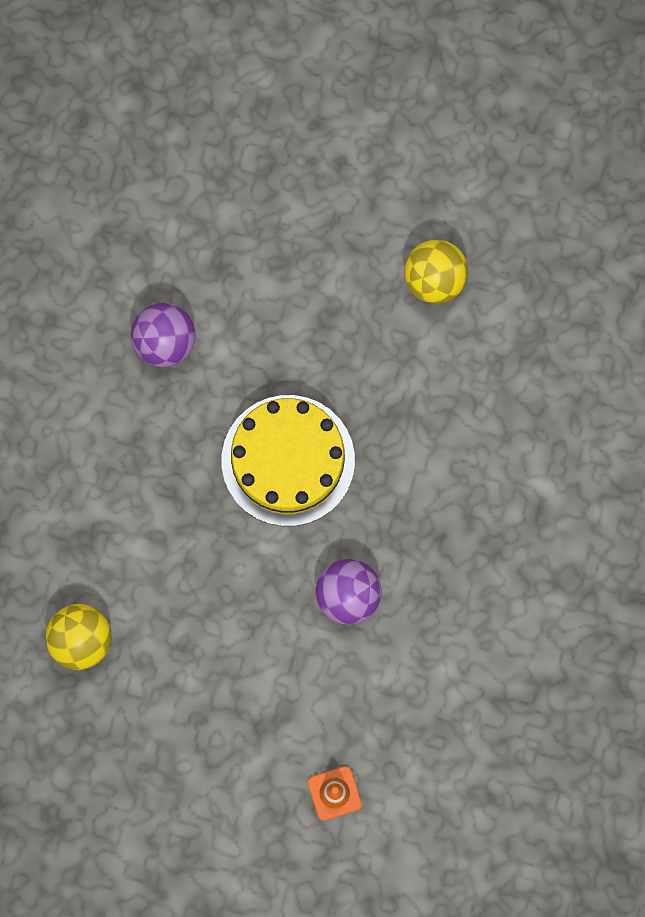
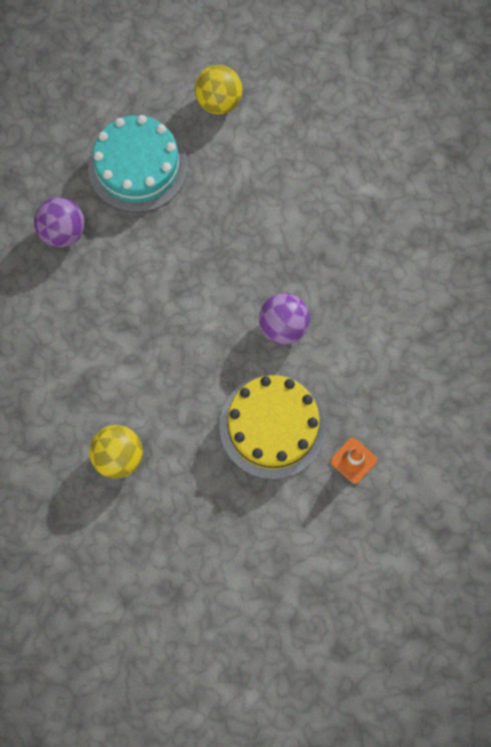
camera: 30 degrees left, 5 degrees down
(288, 460) = (190, 262): yellow cake -> yellow cake (272, 426)
(294, 309) = (138, 167): none -> turquoise cake

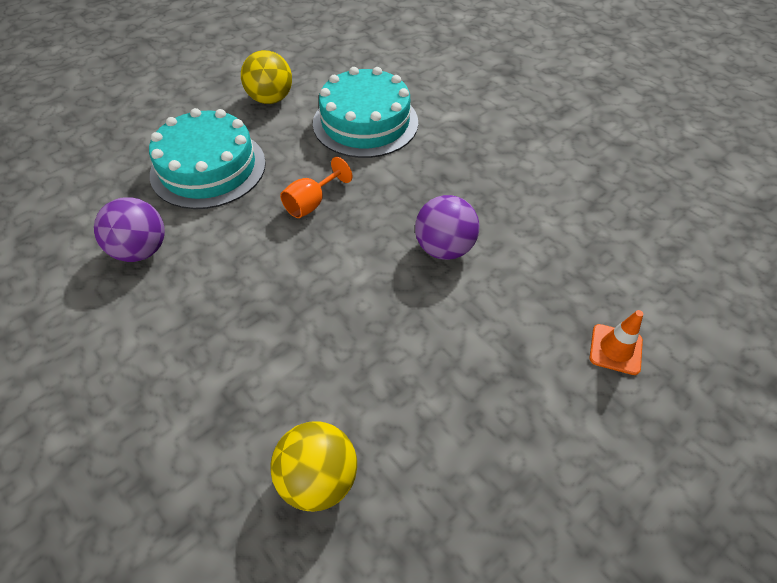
camera: 25 degrees left, 20 degrees down
(204, 240) = (312, 203): none -> orange goblet
(272, 426) = (498, 352): yellow cake -> none
(288, 167) = (365, 122): none -> turquoise cake

